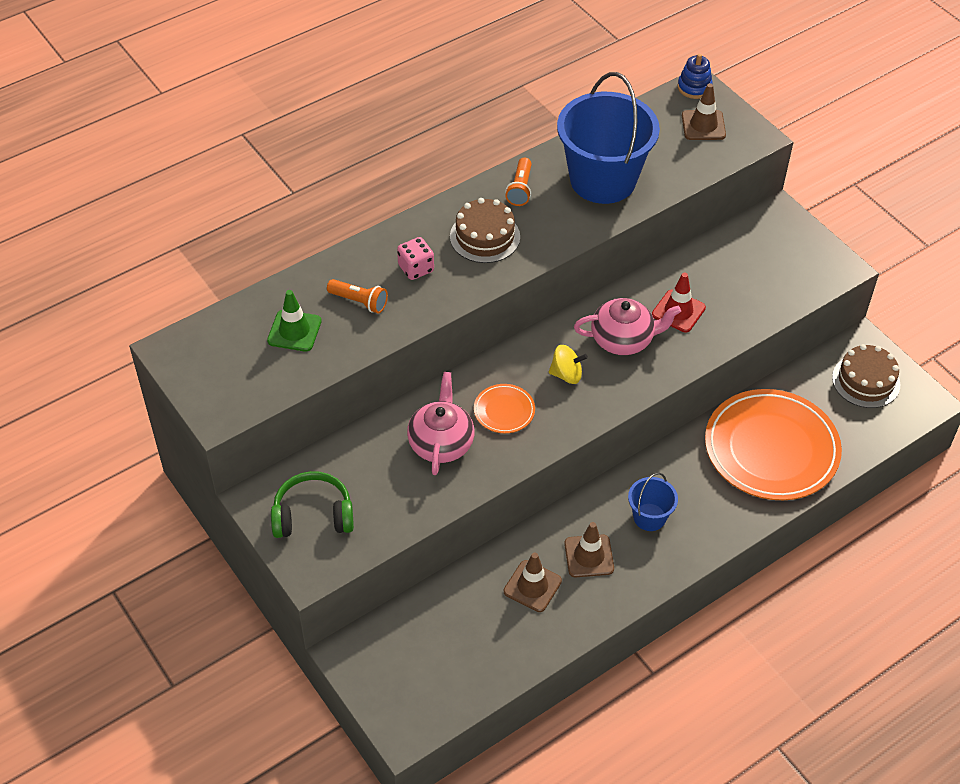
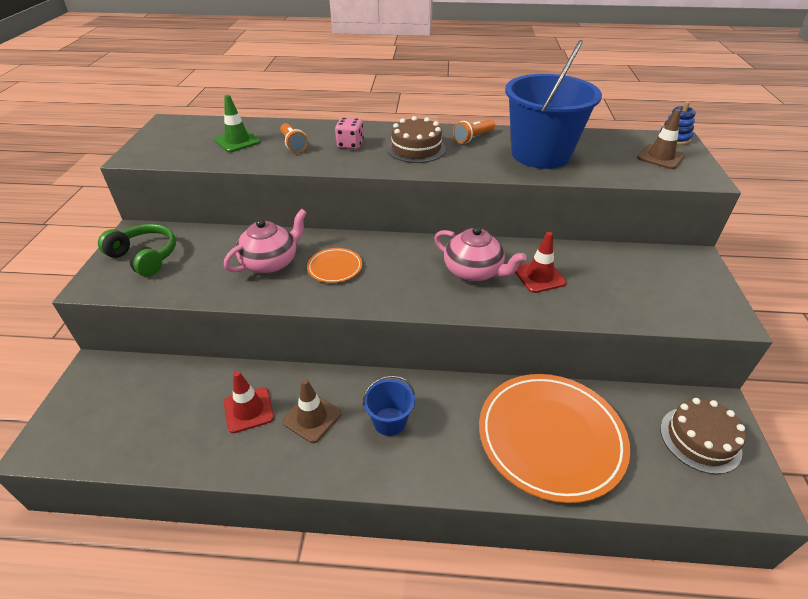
camera: 40 degrees right, 10 degrees down
(532, 586) = (249, 410): brown traffic cone -> red traffic cone
(566, 374) = (405, 270): yellow spinning top -> none

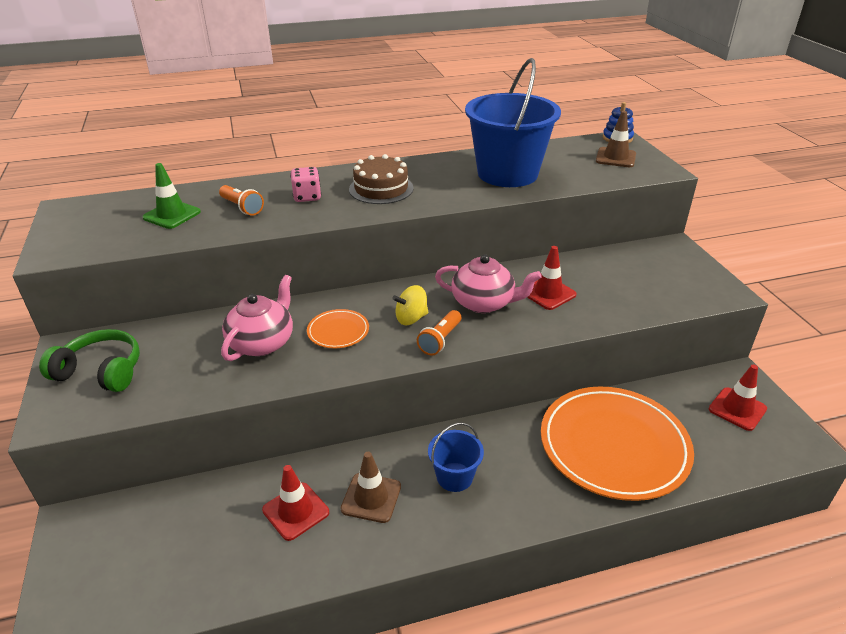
camera: 20 degrees left, 5 degrees down
(401, 271) = (411, 318): none -> yellow spinning top
(473, 138) = (432, 168): orange flashlight -> orange flashlight (440, 340)
(700, 439) = (737, 409): brown cake -> red traffic cone

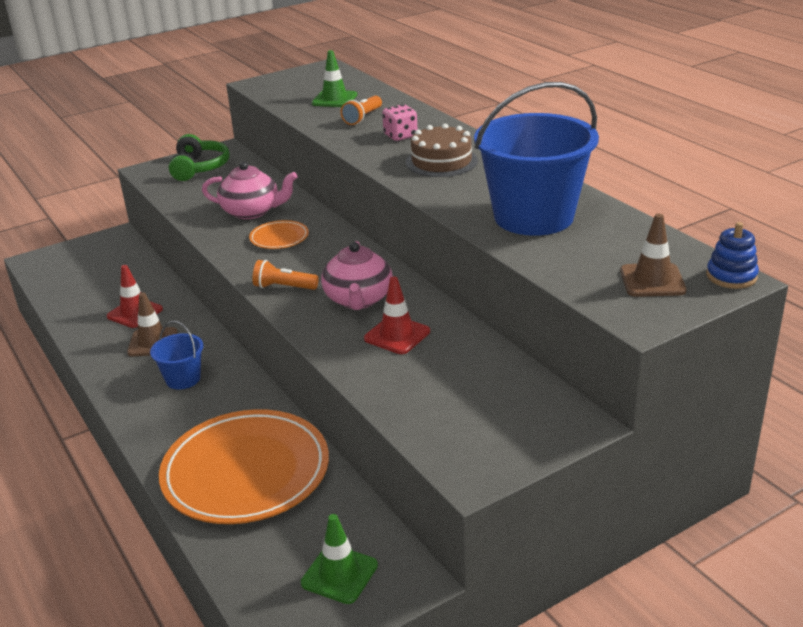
camera: 75 degrees right, 5 degrees down
(411, 318) = (313, 266): yellow spinning top -> none
(737, 409) = (339, 574): red traffic cone -> green traffic cone

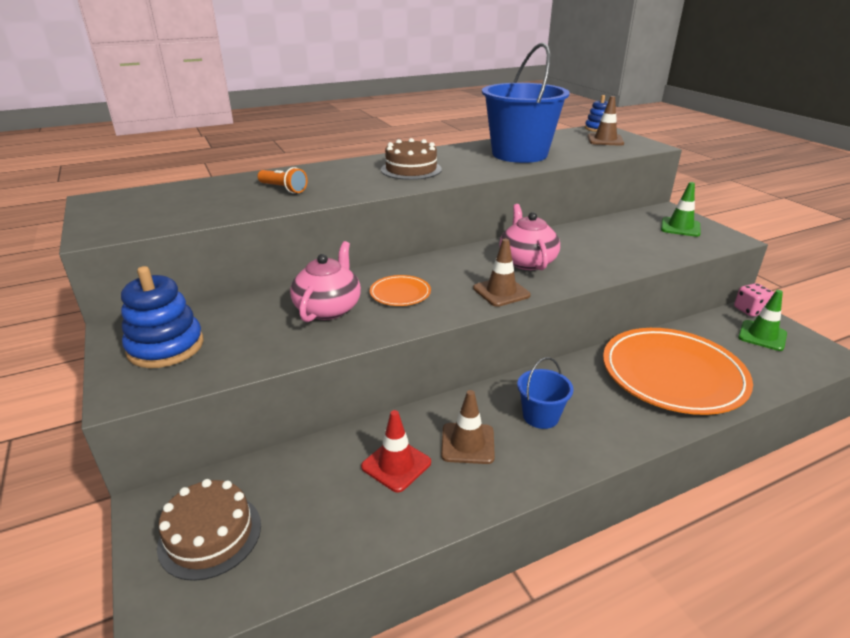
camera: 85 degrees left, 0 degrees up
(88, 259) = (210, 535): none -> brown cake
(199, 168) = (166, 347): green headphones -> blue stacking toy
(284, 287) = (501, 292): orange flashlight -> brown traffic cone
(334, 99) = (214, 198): green traffic cone -> green traffic cone (680, 227)
(358, 299) = (527, 261): pink teapot -> pink teapot turned 105 degrees counterclockwise
(397, 335) = (580, 250): red traffic cone -> none
(400, 136) = (344, 178): pink dice -> pink dice (750, 310)

